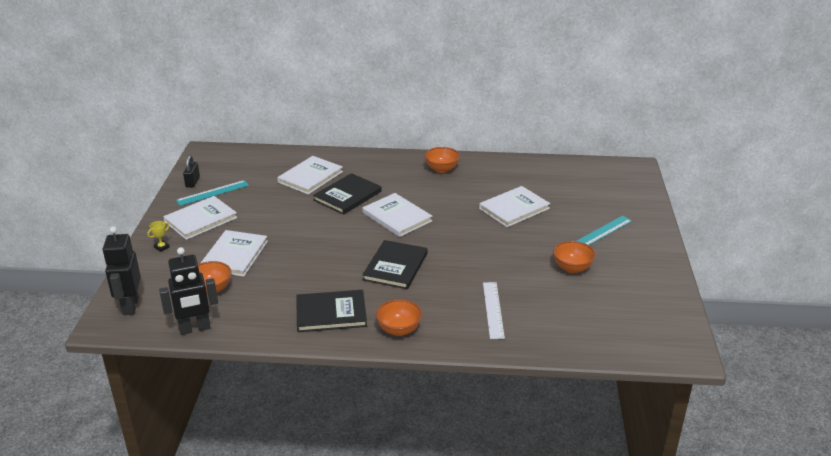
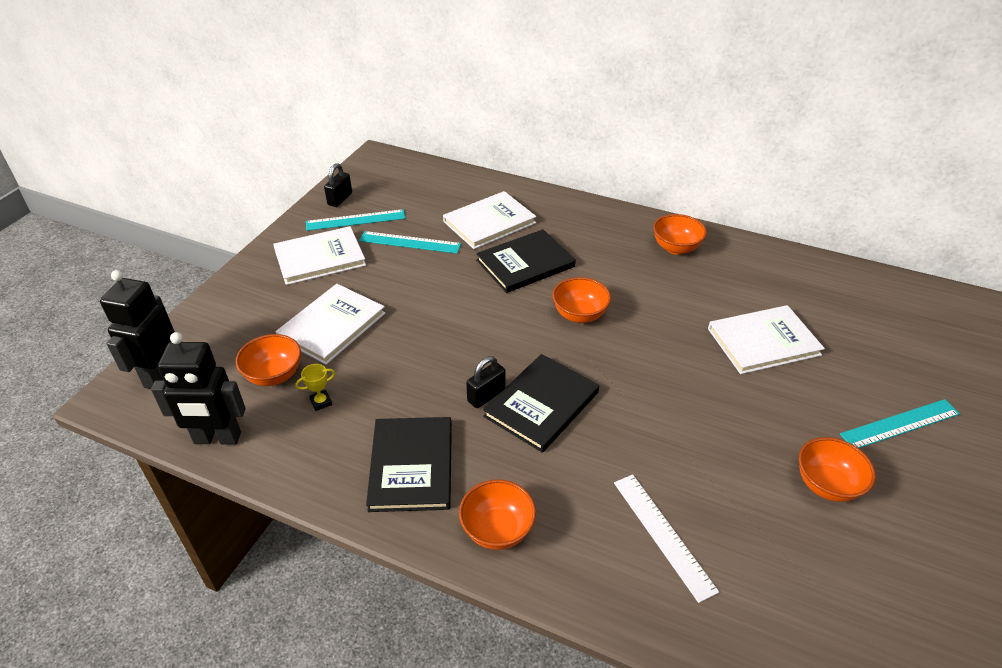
camera: 20 degrees right, 10 degrees up
(161, 247) = (250, 290): yellow trophy -> yellow trophy (321, 402)
(261, 199) = (410, 242): none -> turquoise ruler
(331, 313) = (411, 466): black book -> black book turned 75 degrees clockwise
(359, 270) = (486, 395): none -> black padlock
(397, 217) = (579, 315): white book -> orange bowl
(493, 309) = (663, 534): white ruler -> white ruler turned 45 degrees counterclockwise

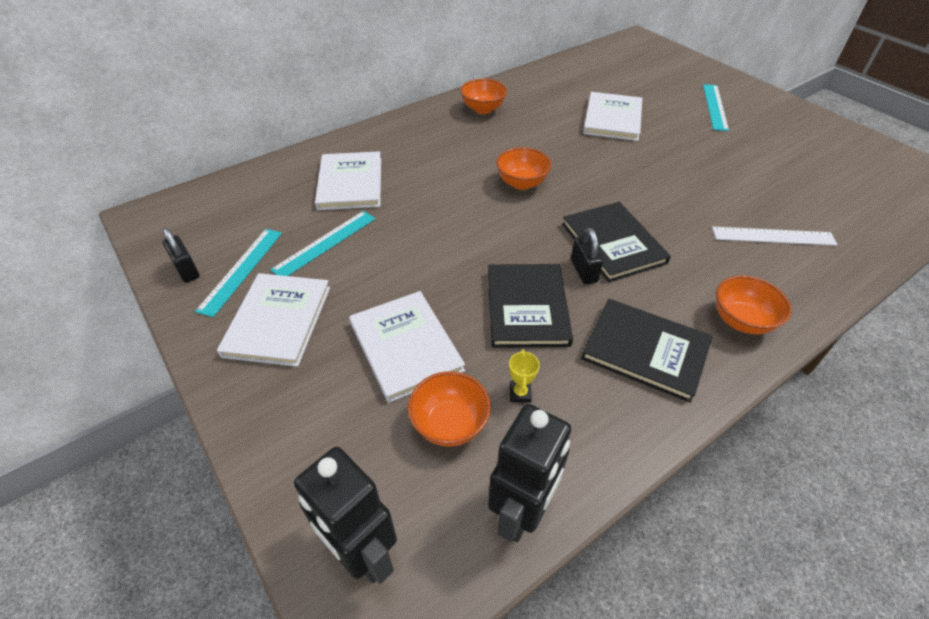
camera: 60 degrees left, 5 degrees up
(525, 263) = (430, 185): black book -> black book (527, 307)
(827, 485) = (753, 153): orange bowl -> none

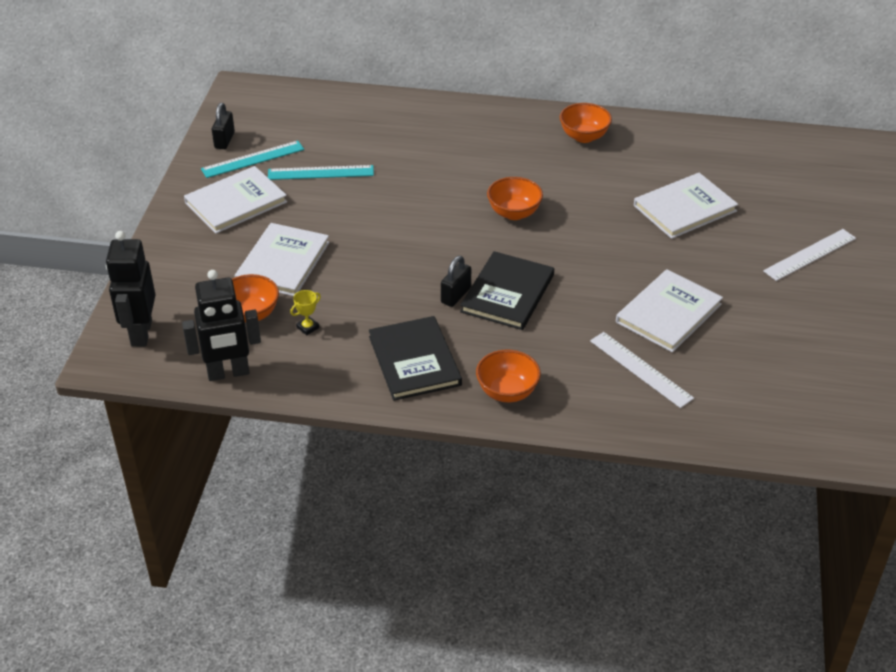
camera: 45 degrees right, 5 degrees down
(350, 183) = (392, 140): white book -> white book (668, 313)
(527, 307) = (383, 290): black book -> none
(715, 107) = (810, 254): turquoise ruler -> white ruler

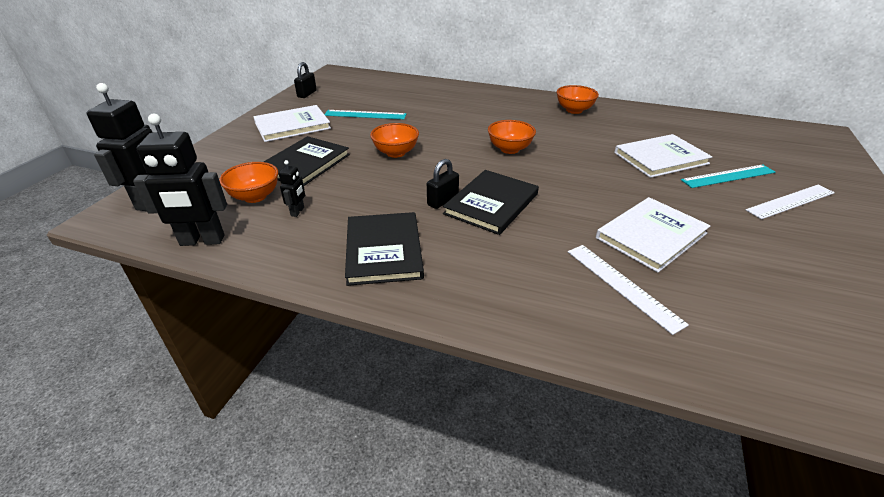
camera: 10 degrees right, 5 degrees down
(253, 159) = (320, 104): turquoise ruler -> turquoise ruler (728, 176)
(283, 262) = (305, 164): white book -> black book
(307, 327) = (297, 212): yellow trophy -> black robot
(507, 392) = (470, 291): orange bowl -> orange bowl (395, 153)

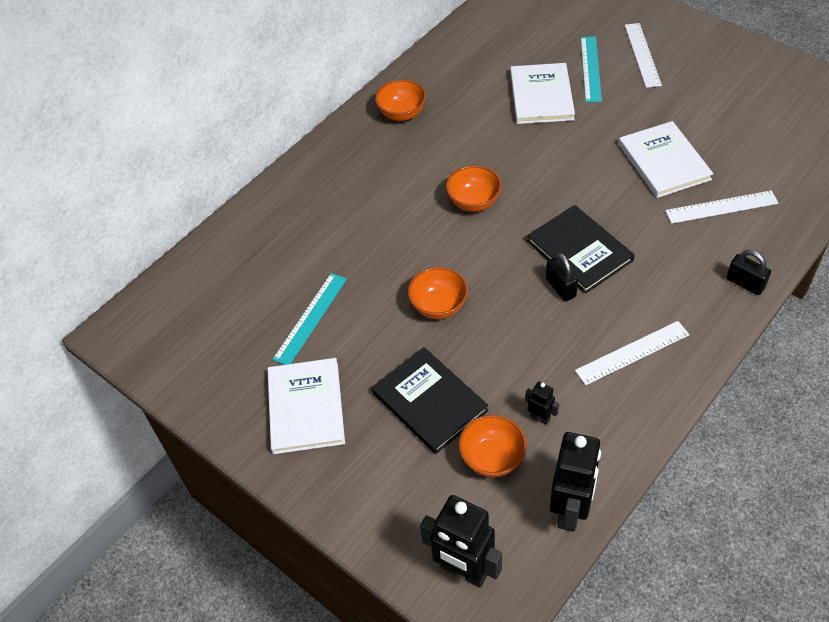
camera: 65 degrees left, 15 degrees up
(307, 94) = (192, 380): black padlock -> black padlock (745, 283)
(384, 250) = (632, 352): black book -> white ruler

